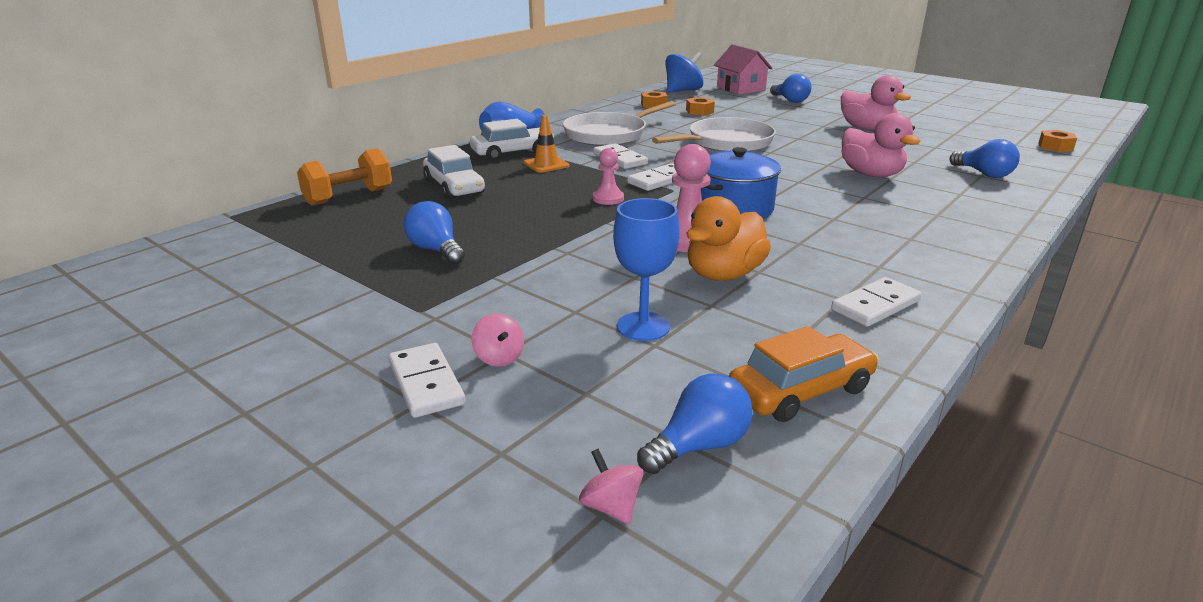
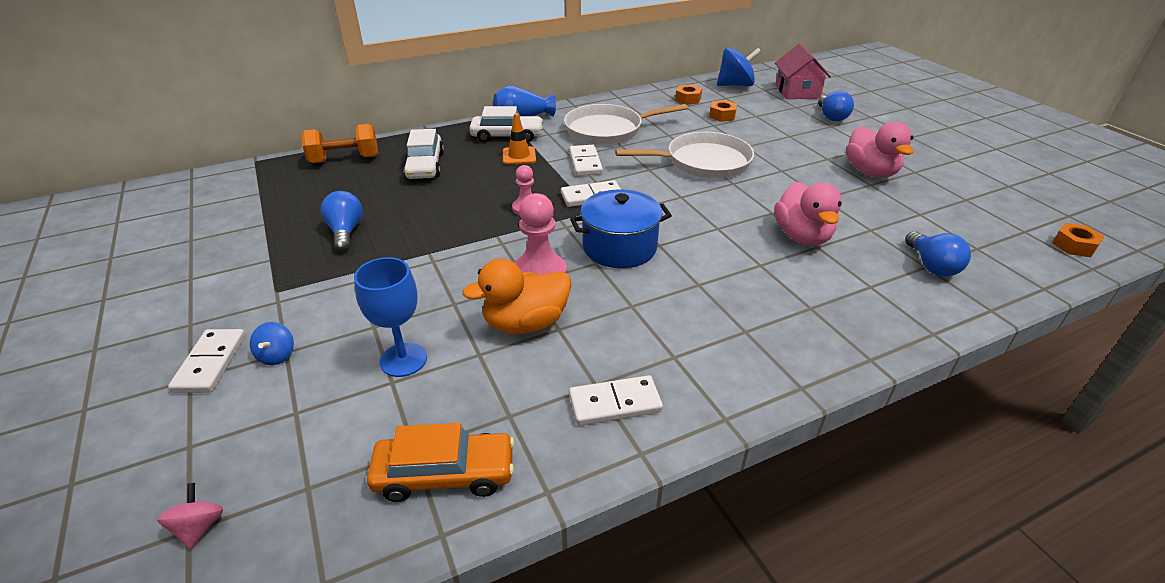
camera: 25 degrees right, 10 degrees up
(499, 357) = (277, 355): pink spinning top -> blue spinning top
(699, 446) = (312, 497): blue light bulb -> none

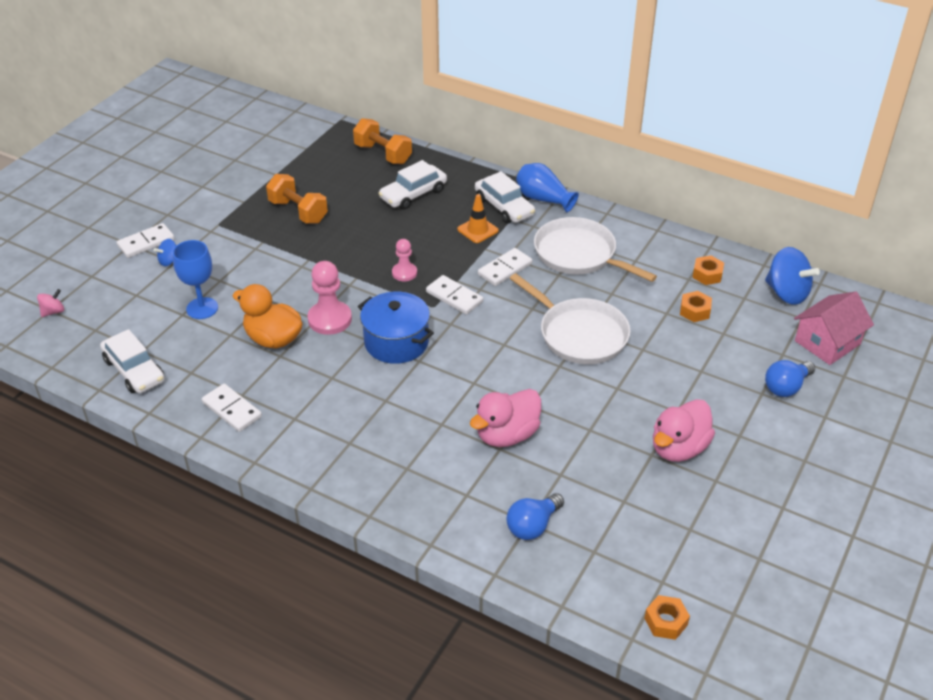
camera: 55 degrees right, 5 degrees up
(346, 232) = (298, 211): blue light bulb -> orange dumbbell
(445, 474) = (134, 370): orange car -> white car

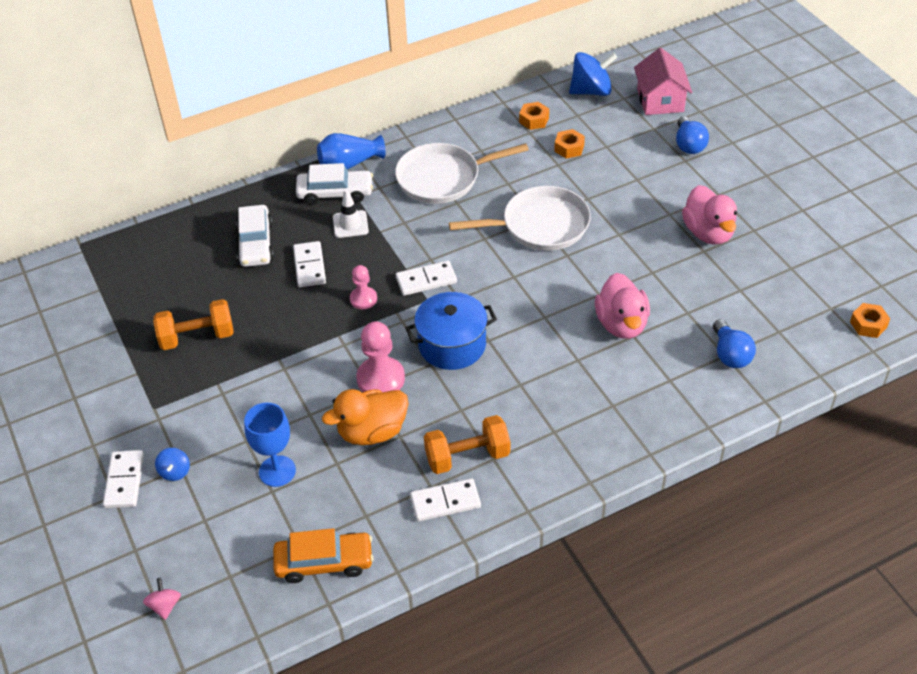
camera: 55 degrees left, 5 degrees up
(134, 370) = (324, 562): white car -> orange car
(383, 154) = (171, 237): orange dumbbell -> orange dumbbell (467, 456)
(477, 230) = (350, 224): orange traffic cone -> white traffic cone
(505, 269) = (419, 231): white domino -> white domino (309, 266)

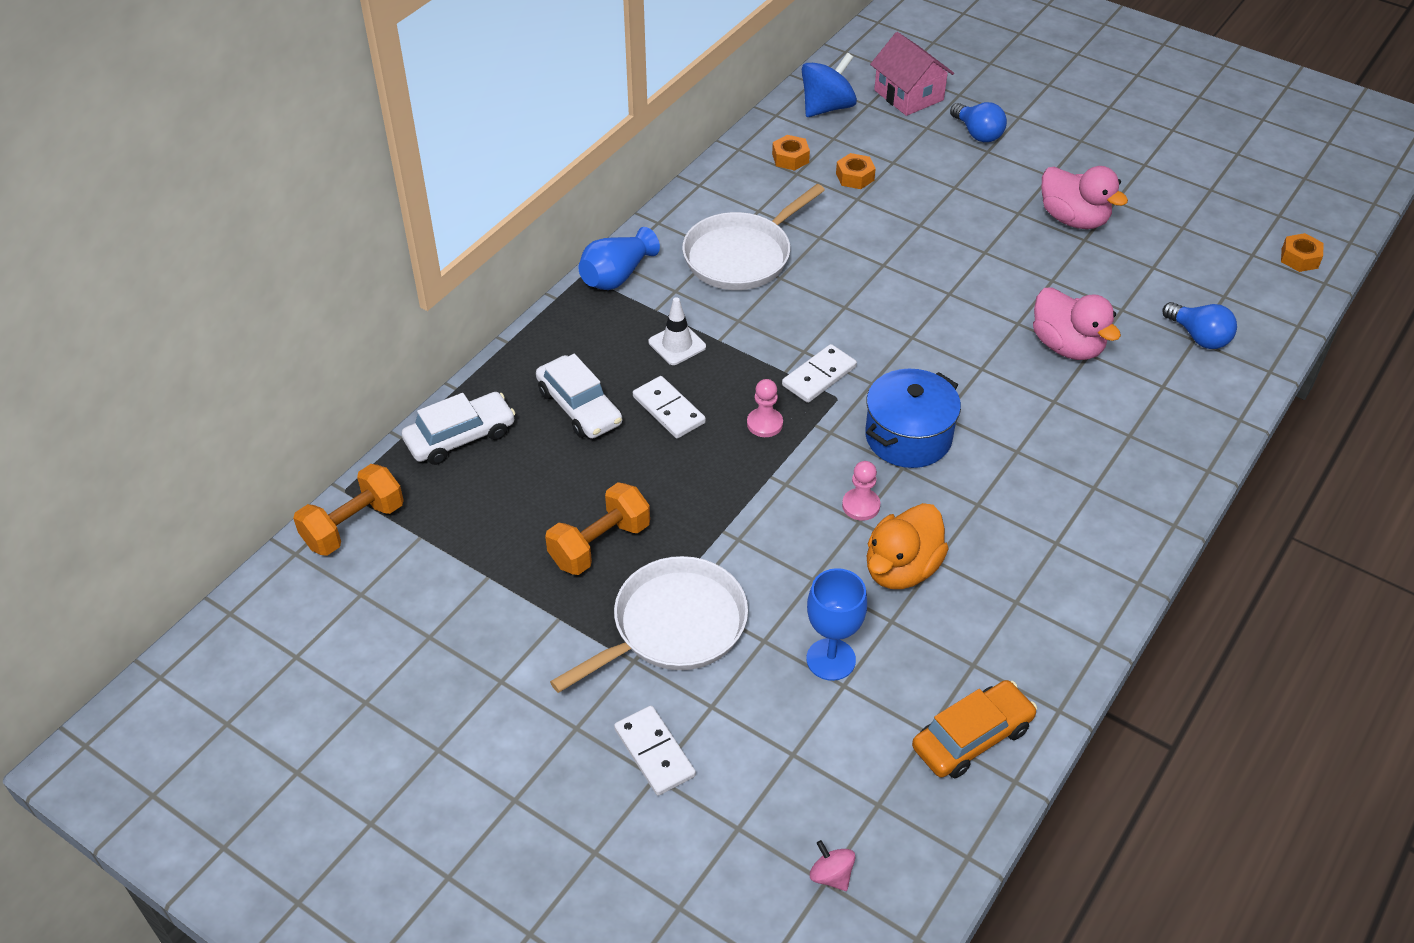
camera: 30 degrees left, 0 degrees up
(175, 472) = (708, 714): blue spinning top -> none
(335, 193) = (628, 315): white car -> white car (460, 437)
(381, 379) = (861, 505): pink pawn -> pink pawn, size x0.60
(445, 502) = (1046, 611): white domino -> none
(467, 456) = (1027, 552): orange dumbbell -> orange dumbbell (354, 525)
(540, 225) = (894, 271): white pan -> white pan (673, 626)

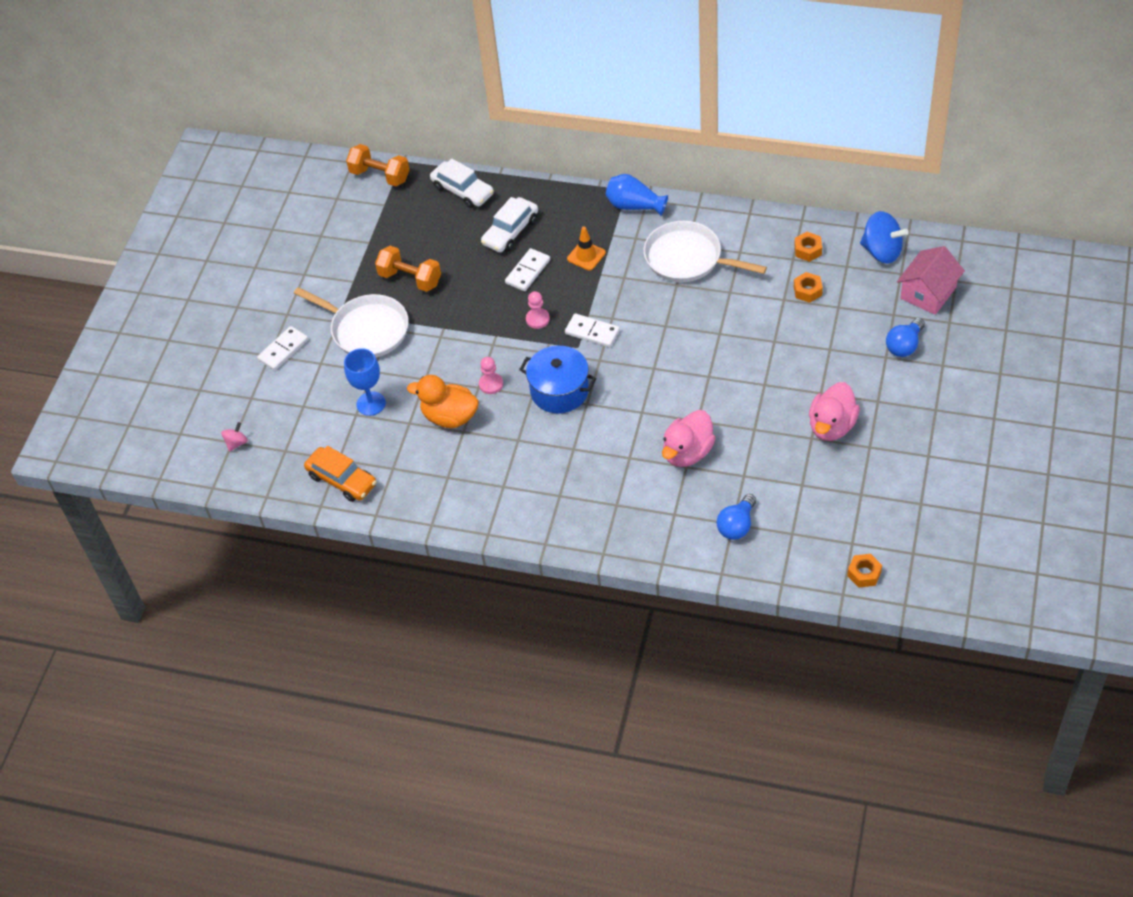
camera: 75 degrees right, 5 degrees up
(677, 344) = (586, 256): white traffic cone -> orange traffic cone

